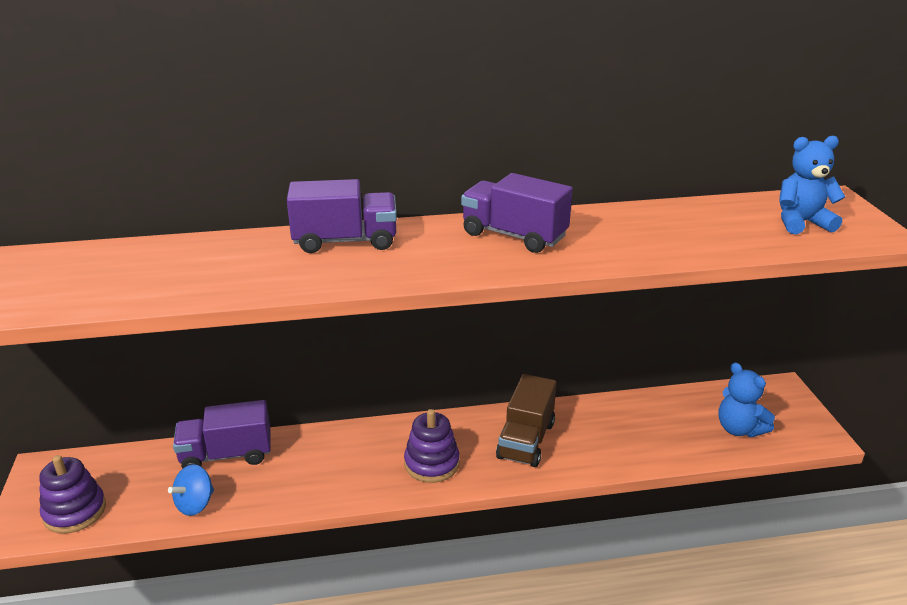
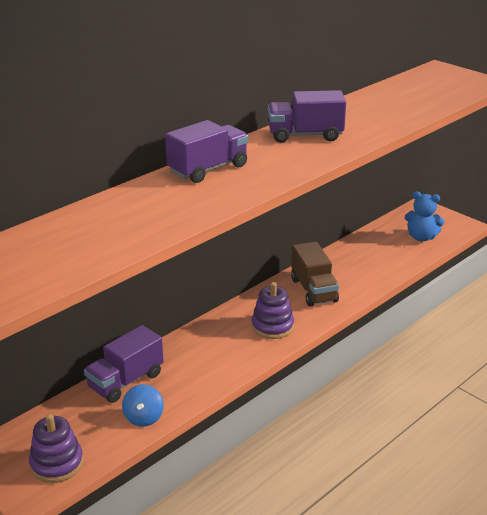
camera: 35 degrees left, 0 degrees up
(801, 223) = (442, 85): blue teddy bear -> none

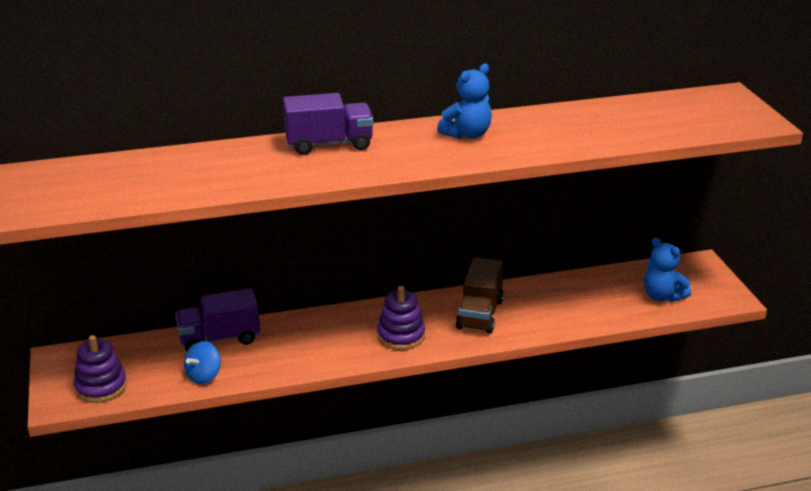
camera: 30 degrees right, 0 degrees up
(305, 135) = (467, 134): purple truck -> blue teddy bear

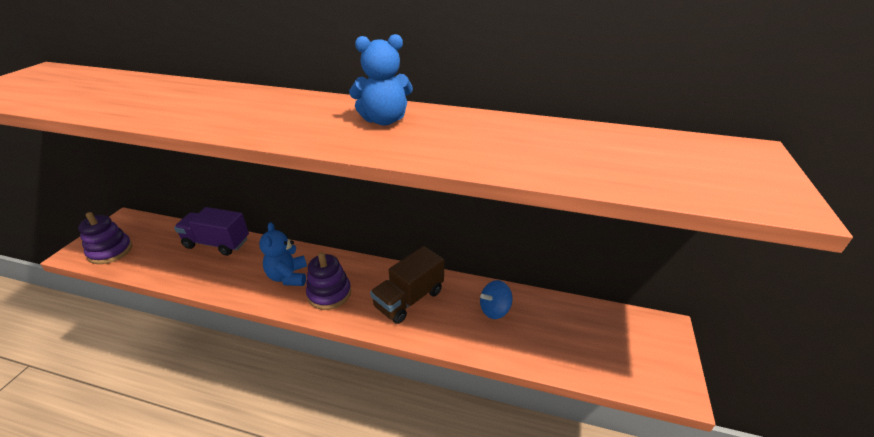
camera: 30 degrees right, 5 degrees up
(204, 376) = (170, 270): blue spinning top -> blue spinning top (494, 310)
(329, 144) = (257, 99): purple truck -> none
(662, 296) = (596, 352): blue teddy bear -> blue teddy bear (288, 277)

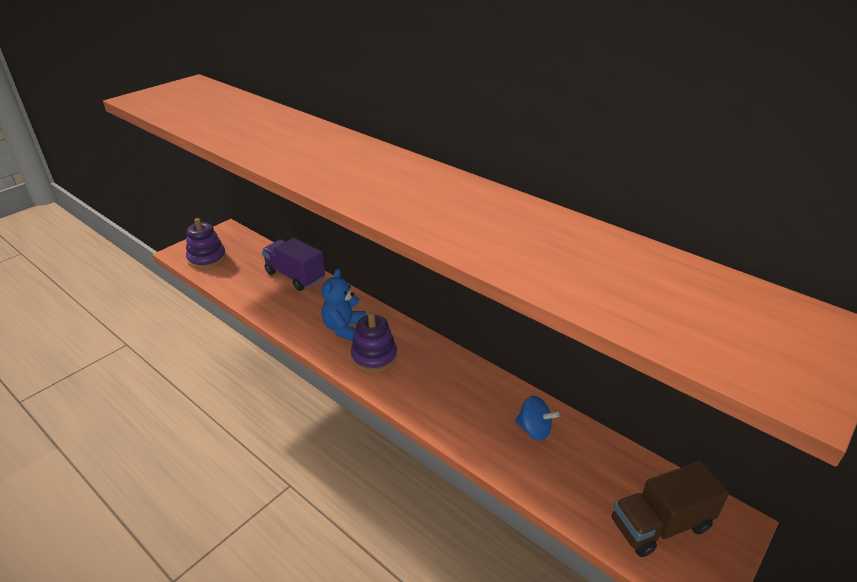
camera: 25 degrees right, 0 degrees up
(384, 120) = (444, 196): blue teddy bear -> none
(409, 299) = (449, 388): brown truck -> brown truck (660, 525)
(494, 310) = (534, 430): blue spinning top -> blue spinning top turned 150 degrees counterclockwise

